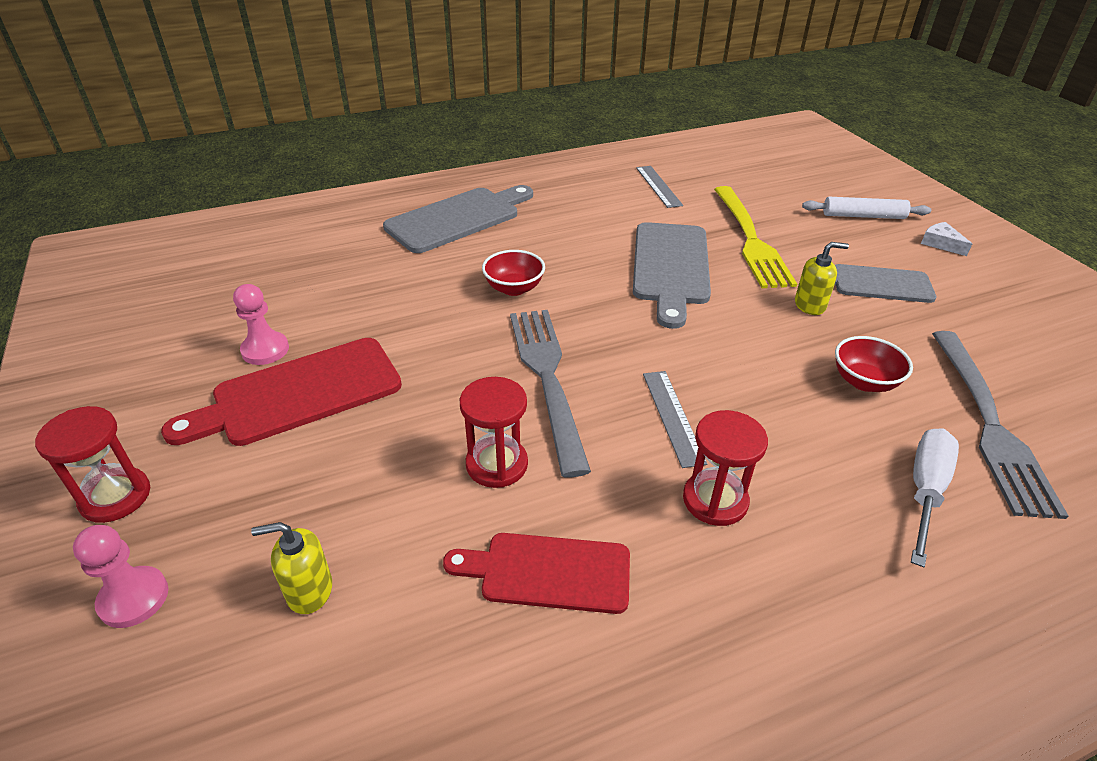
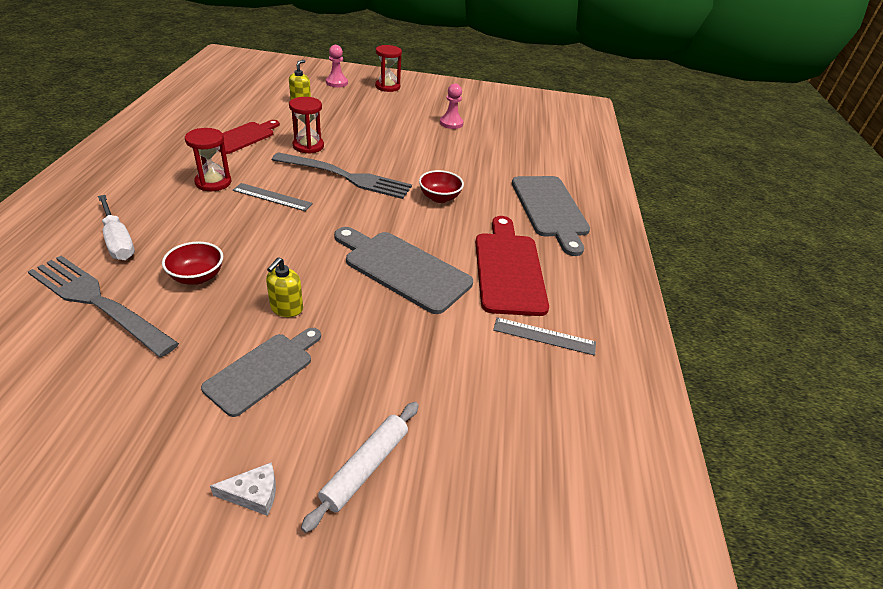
camera: 115 degrees right, 0 degrees up
(298, 393) = (409, 122): red cutting board -> red cutting board (508, 269)
(751, 240) = (400, 337): yellow fork -> none

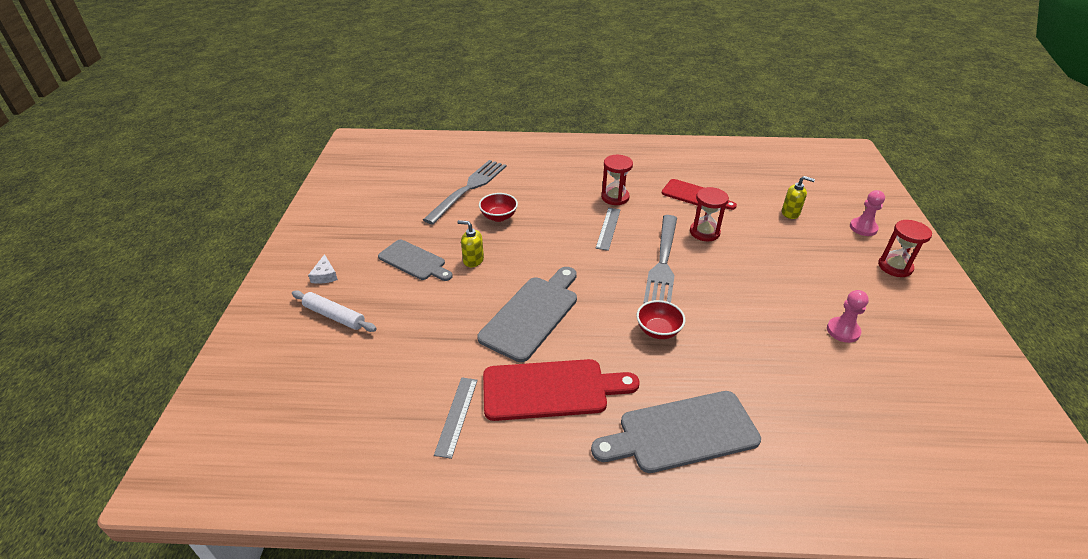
camera: 90 degrees right, 0 degrees up
(118, 241) = (528, 179): white screwdriver -> none

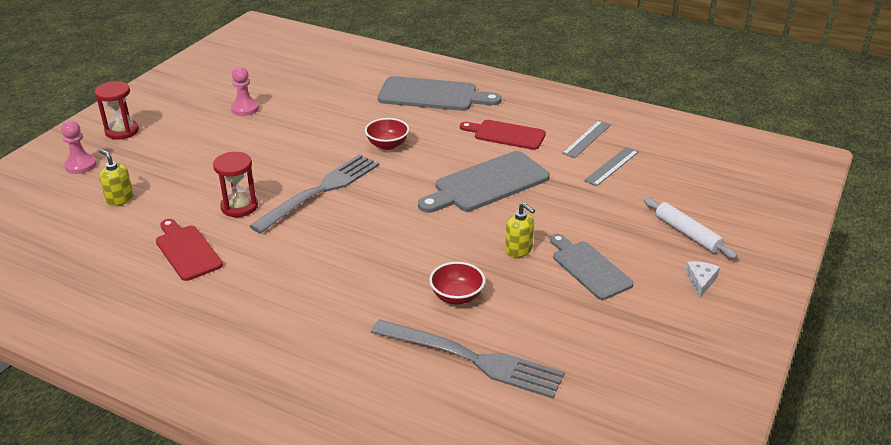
camera: 155 degrees left, 5 degrees down
(468, 189) = (473, 359): grey fork -> grey fork turned 120 degrees counterclockwise
(551, 389) = (506, 134): red cutting board -> red cutting board, size x0.66
(608, 228) = (337, 241): grey ruler -> grey ruler (611, 166)
(615, 197) = (285, 279): red hourglass -> none

